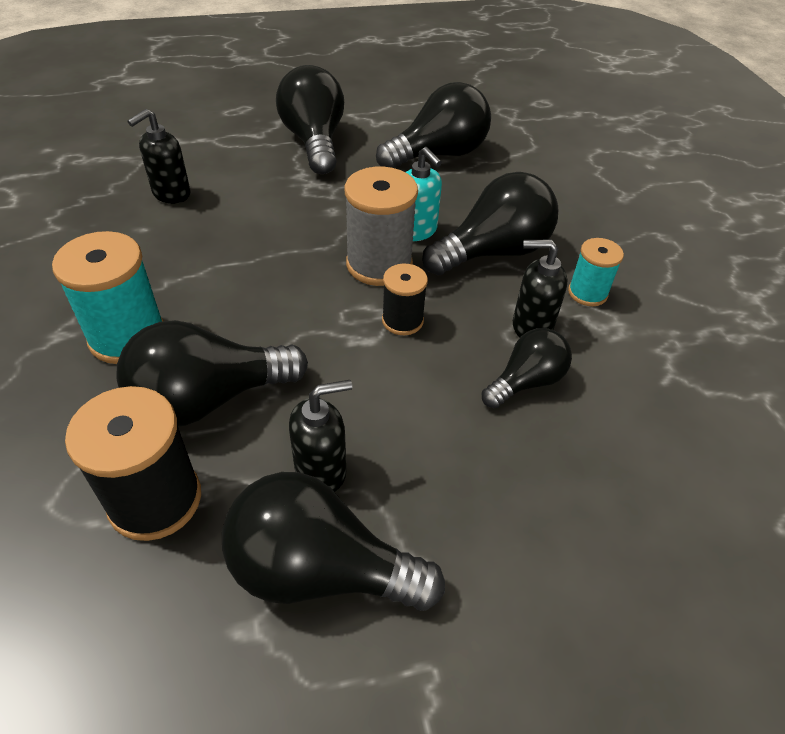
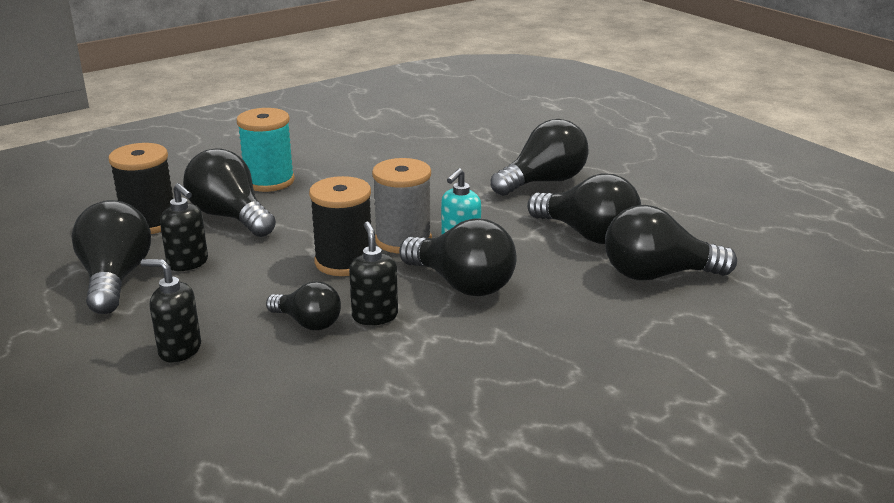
camera: 70 degrees right, 20 degrees down
(171, 194) = (420, 154): black soap dispenser -> black soap dispenser (179, 350)
(402, 321) = (344, 262): black spool -> black spool, size x1.72
(527, 147) = (657, 275): none -> black light bulb
(587, 293) = (441, 338): turquoise spool -> none

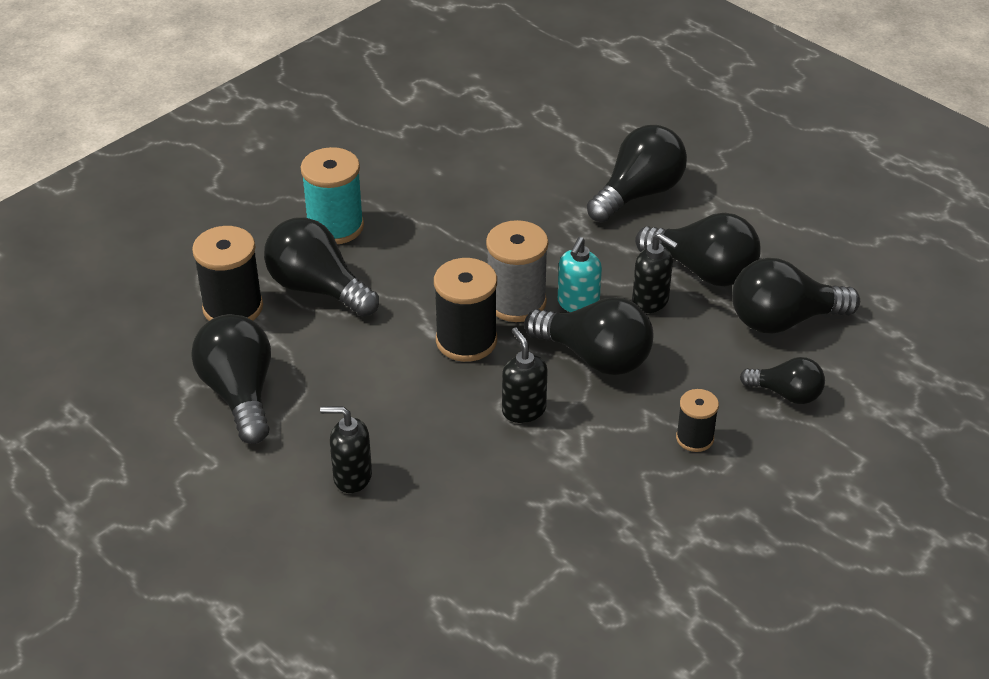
camera: 10 degrees left, 15 degrees up
(188, 263) = (305, 362): black soap dispenser -> black soap dispenser (651, 301)
(308, 323) = (462, 427): black light bulb -> black light bulb (786, 394)
(541, 355) = (694, 438): none -> black spool

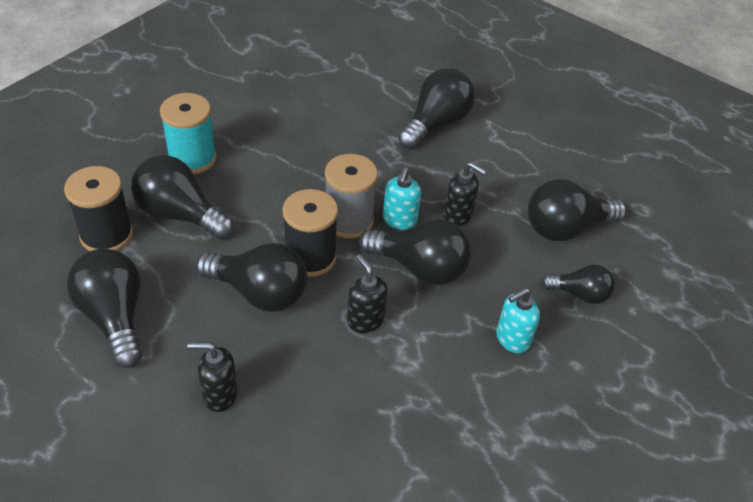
camera: 10 degrees left, 5 degrees up
(694, 438) = (512, 339): black spool -> turquoise soap dispenser
(703, 271) = (496, 187): black light bulb -> black light bulb (259, 292)

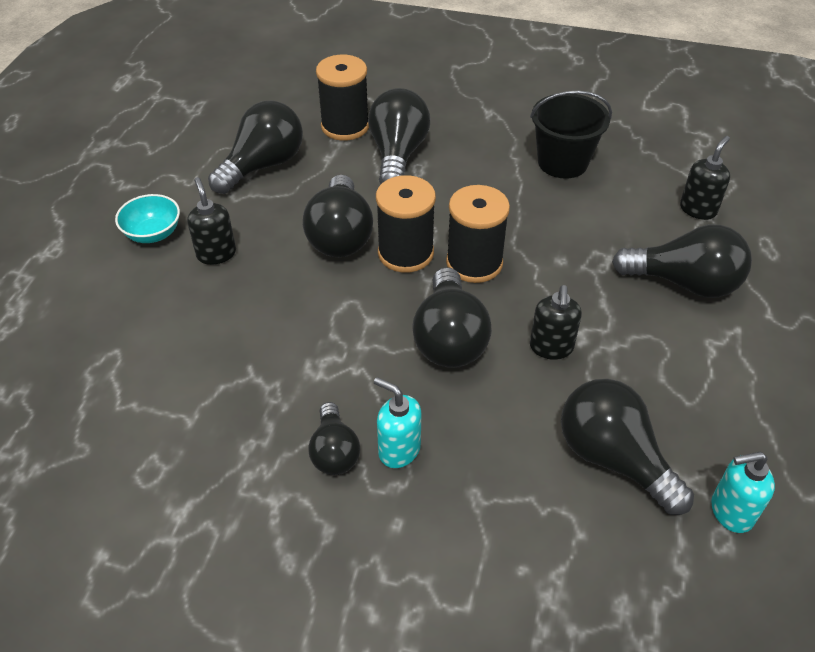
camera: 70 degrees right, 0 degrees up
(151, 442) = (153, 233): none -> turquoise bowl
(192, 159) = (470, 135): turquoise spool -> none
(270, 122) = (562, 162): none -> black bucket
(348, 220) = (474, 263): grey spool -> black spool
(365, 320) = (352, 319): black soap dispenser -> black soap dispenser (698, 209)
(399, 220) = (505, 301): turquoise soap dispenser -> turquoise soap dispenser (731, 511)
(579, 294) = (511, 501): black light bulb -> black light bulb (334, 452)

